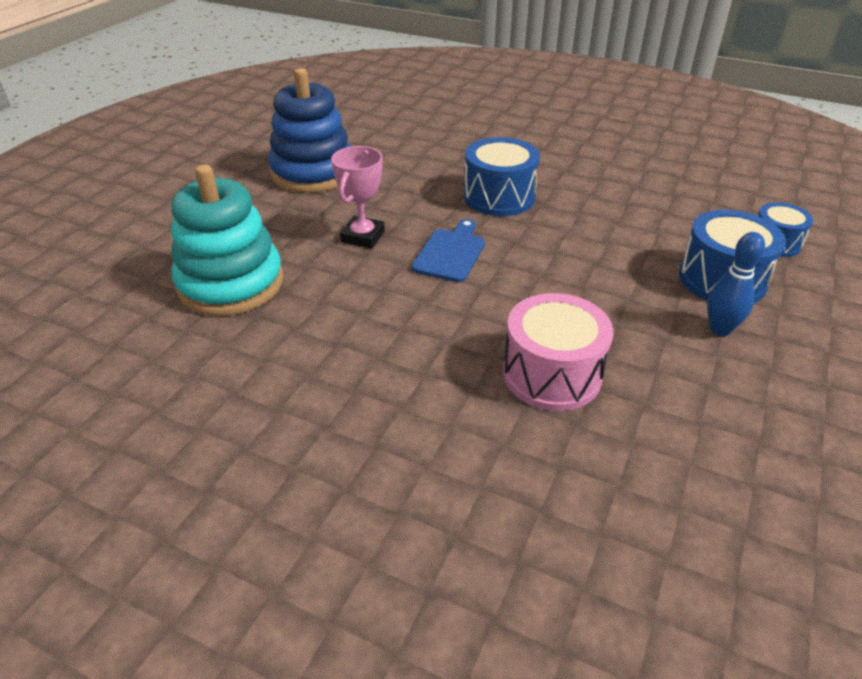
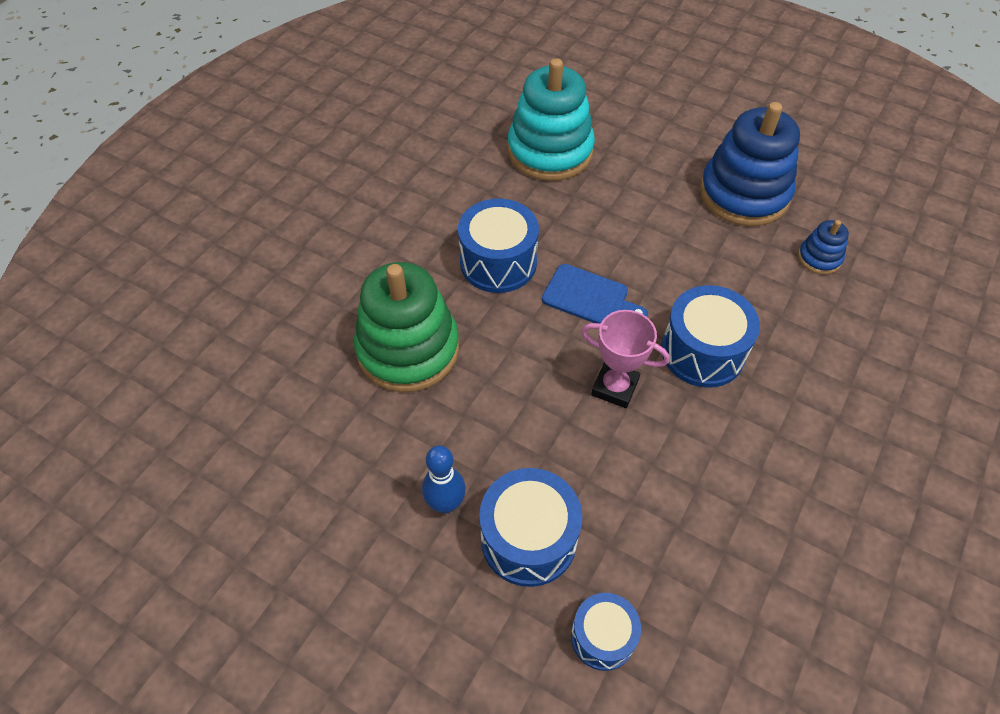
camera: 95 degrees right, 15 degrees up
(363, 237) = (619, 232): pink trophy -> pink trophy (615, 387)
(389, 145) = (819, 258): none -> blue stacking toy
(411, 314) = (498, 262): none -> blue drum
(552, 374) = (408, 349): pink drum -> green stacking toy

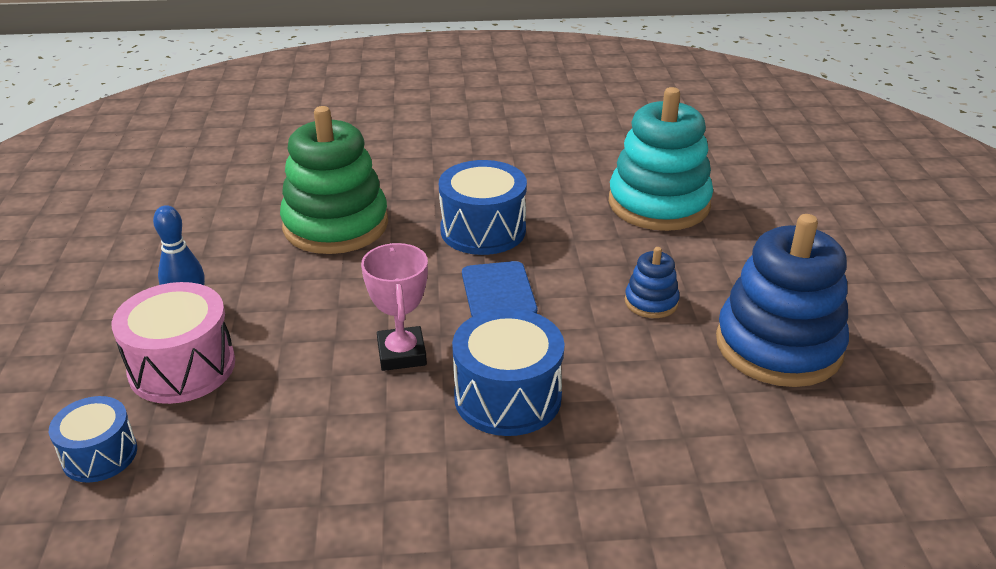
camera: 55 degrees right, 20 degrees down
(528, 539) = (182, 367): blue drum -> pink drum
(819, 258) = (757, 442): blue stacking toy -> blue stacking toy (651, 302)

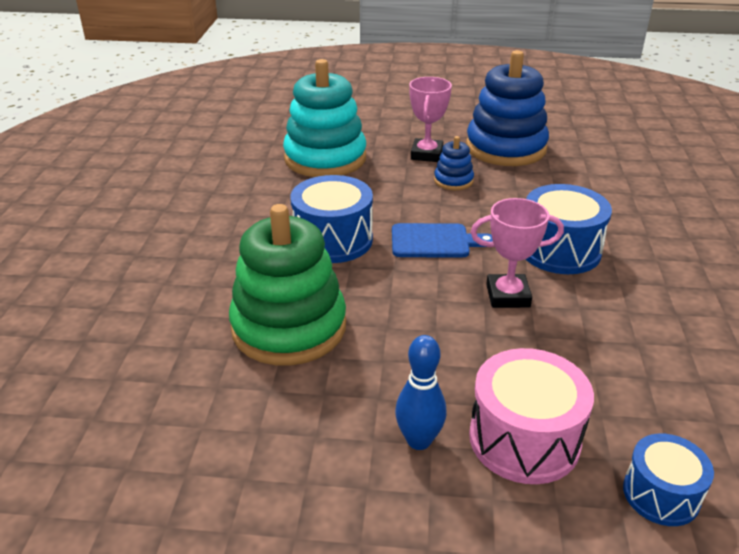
camera: 80 degrees left, 0 degrees up
(713, 276) = (426, 154): none -> pink trophy

